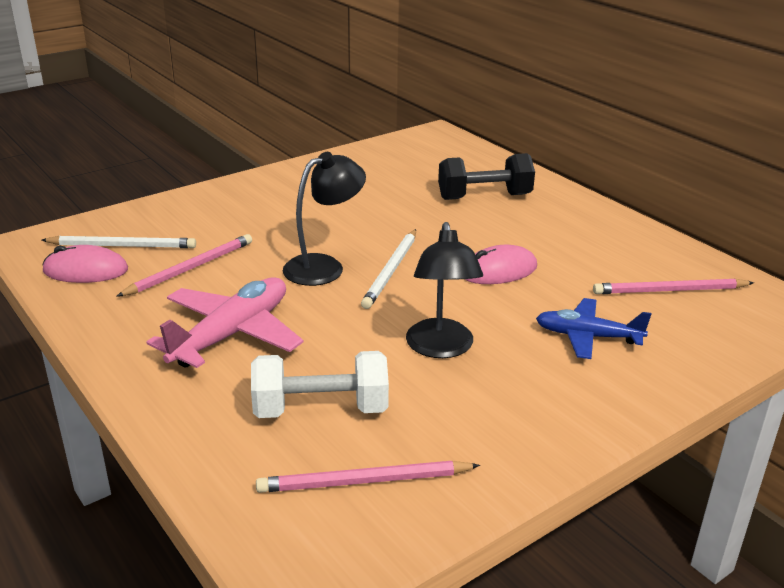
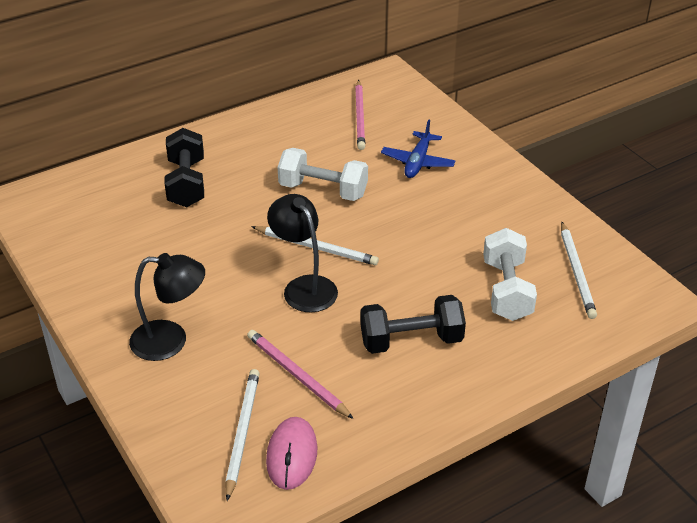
camera: 85 degrees left, 10 degrees up
(231, 334) = (411, 341): pink plane -> black dumbbell
(365, 481) = (576, 272): pink pencil -> white pencil
(441, 348) = (431, 229): black lamp -> black lamp (171, 341)
(499, 271) = (323, 190): pink mouse -> white dumbbell

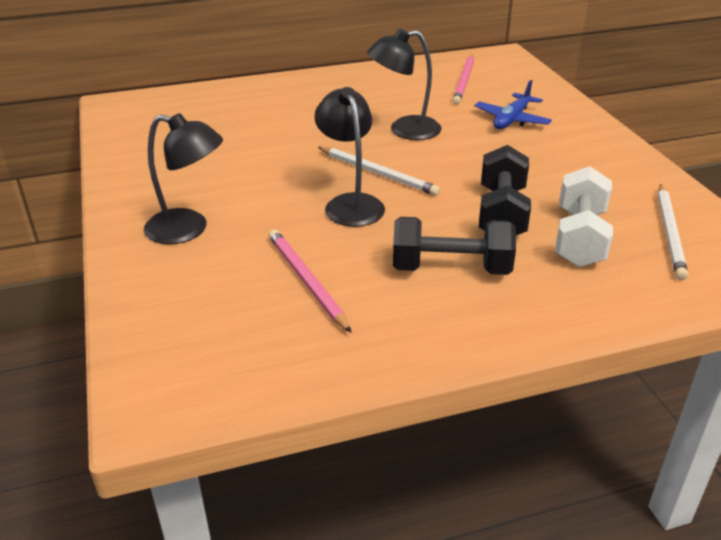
camera: 15 degrees right, 5 degrees down
(186, 183) = (272, 110): black dumbbell -> black dumbbell (501, 213)
(242, 433) = (218, 326): white pencil -> none
(292, 455) = (264, 359): pink mouse -> none
(323, 190) = (404, 130): white dumbbell -> black lamp

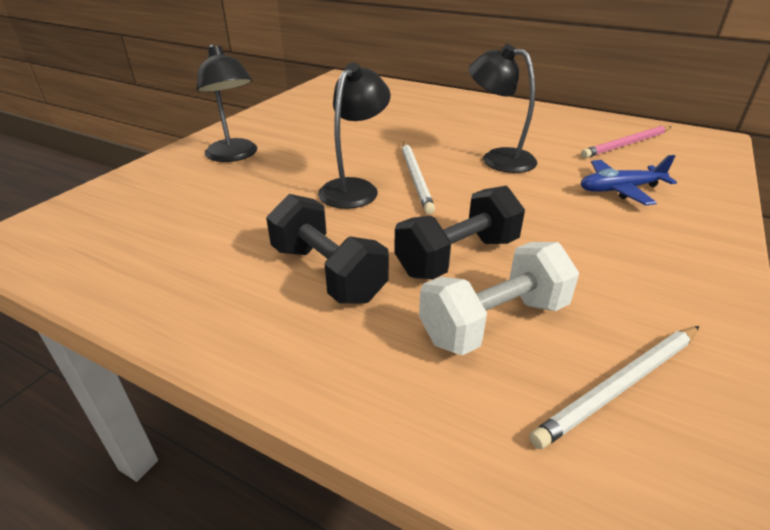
camera: 45 degrees right, 0 degrees up
(307, 281) = (224, 221): pink pencil -> none

